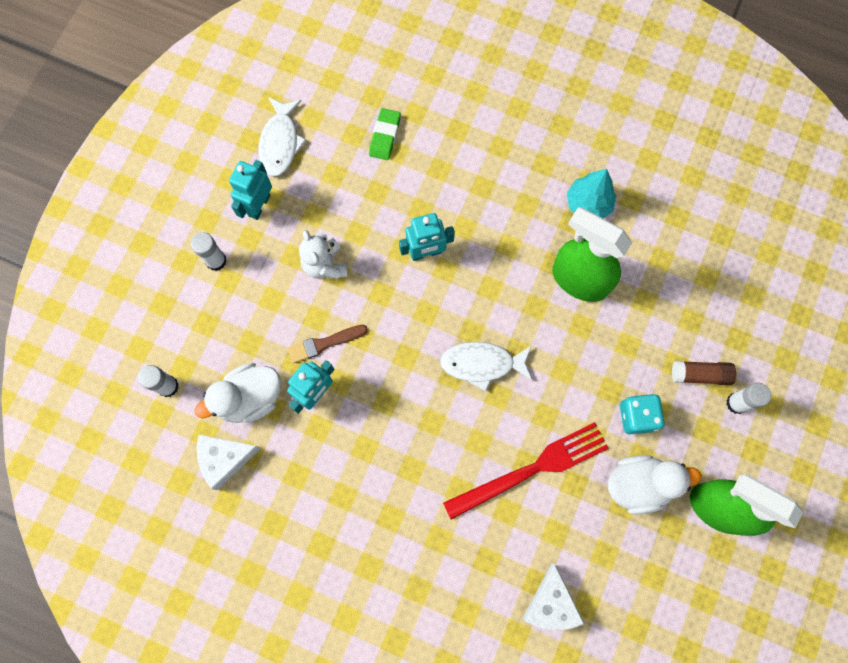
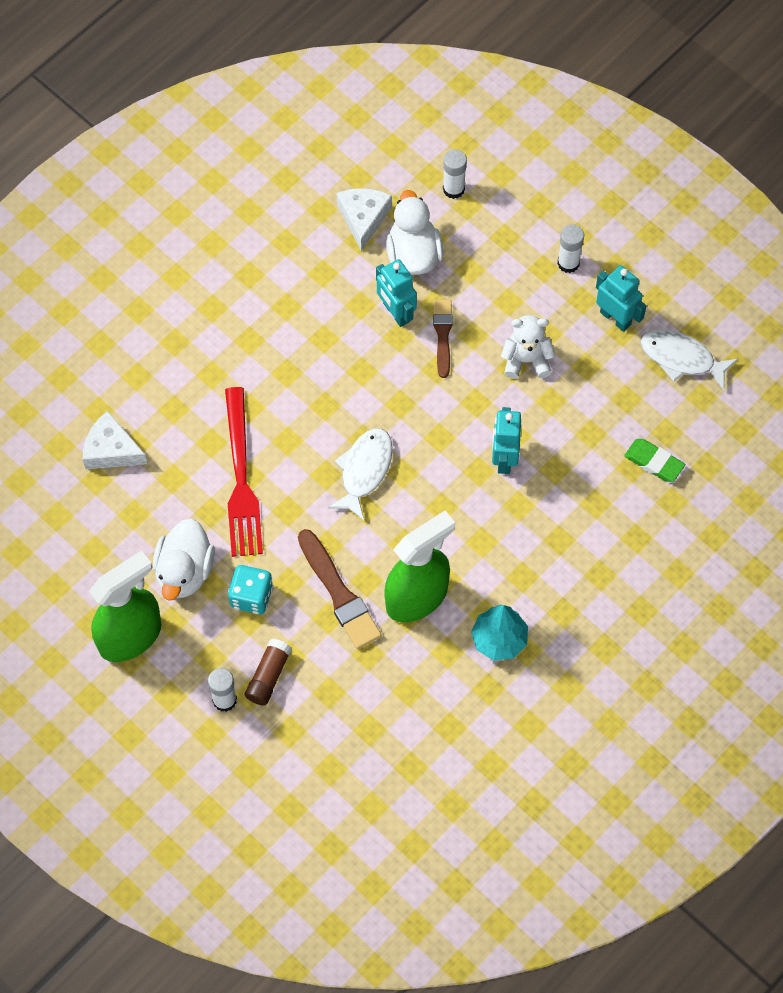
camera: 110 degrees right, 10 degrees down
(602, 344) = (339, 593): none -> brown brush

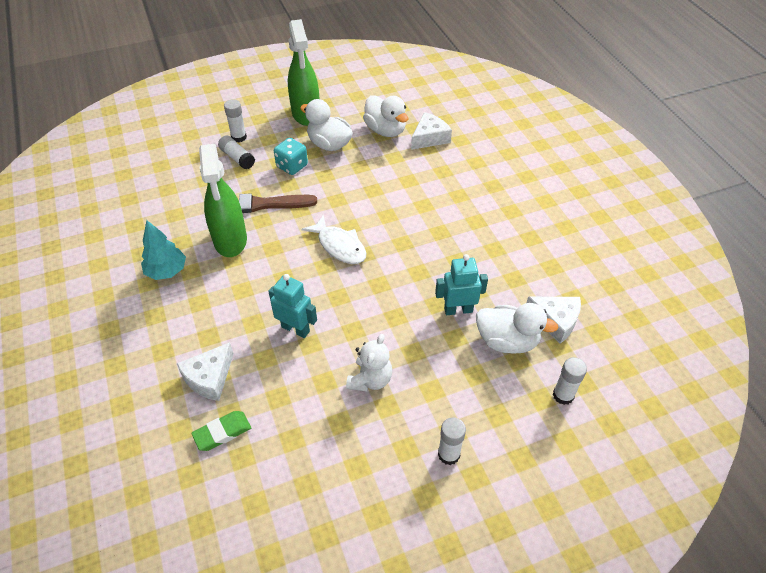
camera: 115 degrees right, 15 degrees down
(120, 512) = (385, 130): none -> white duck
(241, 478) = (374, 185): red fork -> none
(268, 676) = (237, 158): brown glue stick -> white glue stick
(442, 335) = (423, 332): brown brush -> none
(605, 509) = (209, 378): none -> white cheese
(615, 318) = (373, 468): turquoise robot -> none
(681, 358) = (303, 506): white fish -> none

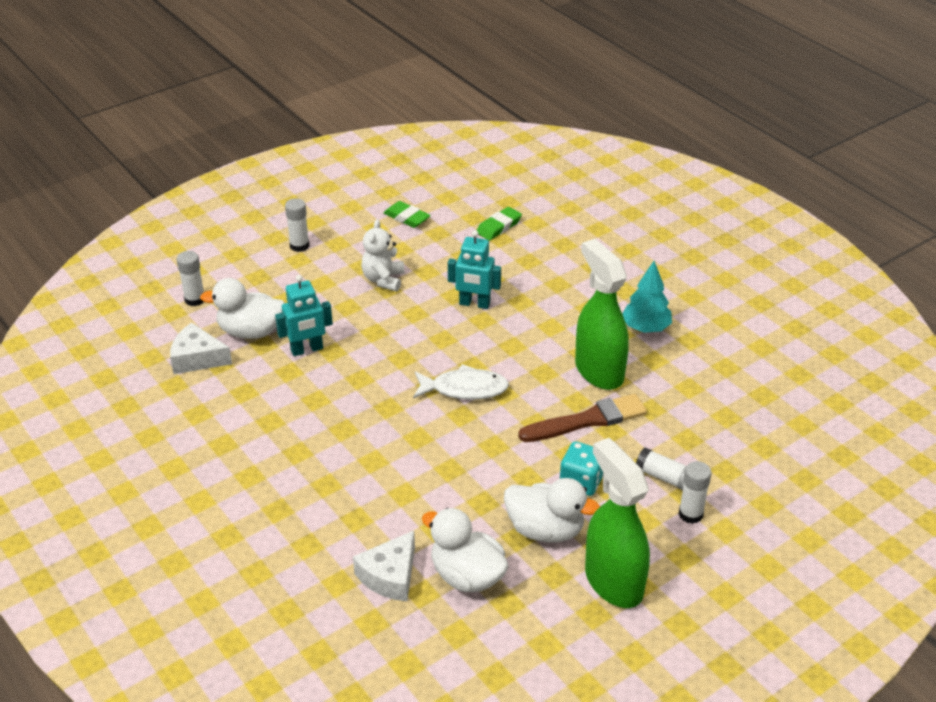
camera: 165 degrees right, 10 degrees down
(209, 378) = (534, 256): white cheese -> none
(317, 475) = (407, 218): none -> green eraser
(339, 246) = (464, 389): white fish -> white fish turned 150 degrees clockwise

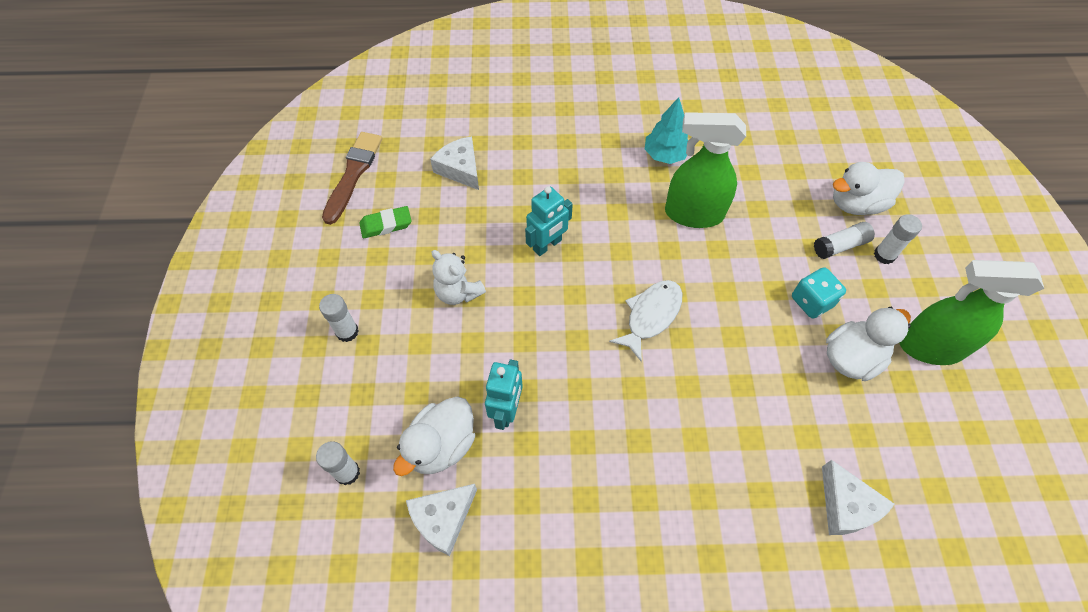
camera: 55 degrees left, 20 degrees up
(467, 576) = (875, 445): white duck -> white duck (856, 204)
(498, 227) = (460, 169): green eraser -> white cheese
(587, 420) = (745, 255): brown brush -> brown brush (353, 174)

